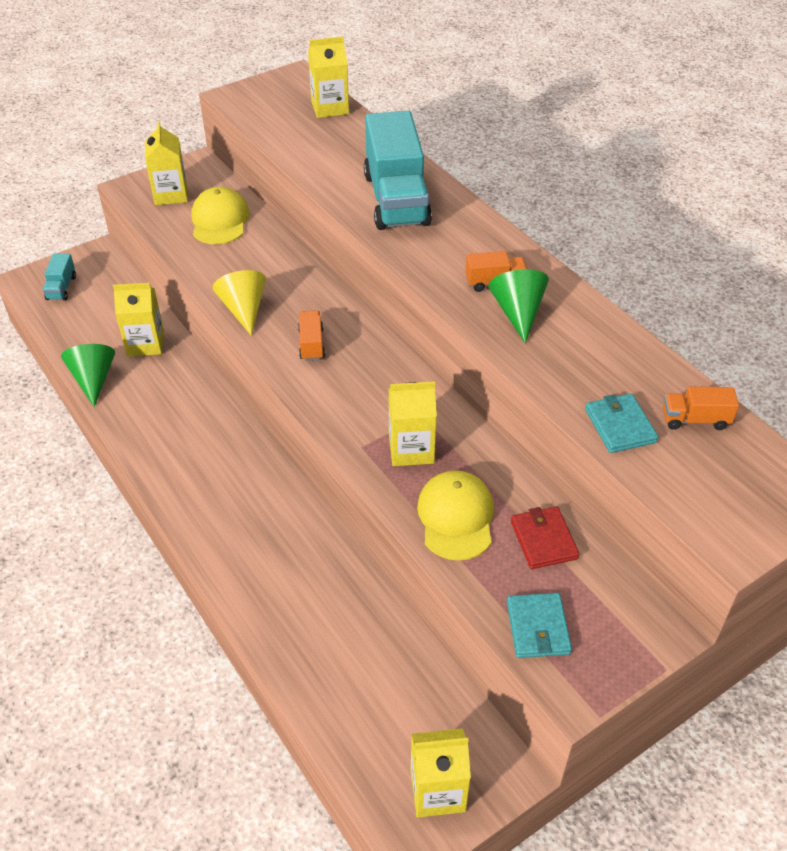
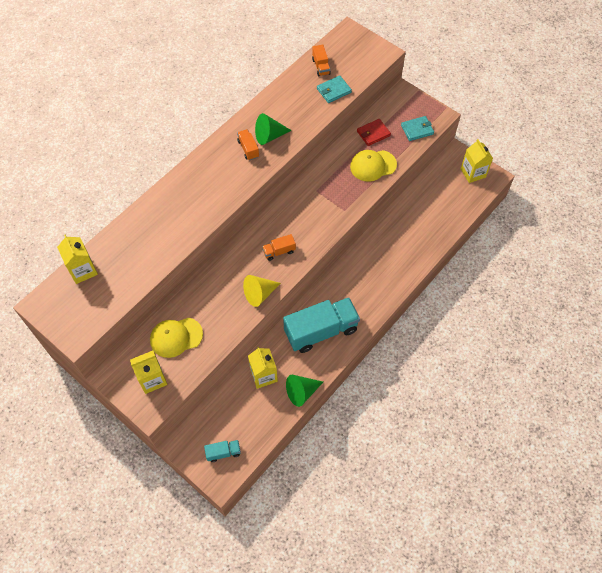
camera: 105 degrees left, 15 degrees up
(396, 199) = (184, 208): turquoise truck -> turquoise truck (321, 331)
(411, 449) = (339, 190): yellow carton -> none

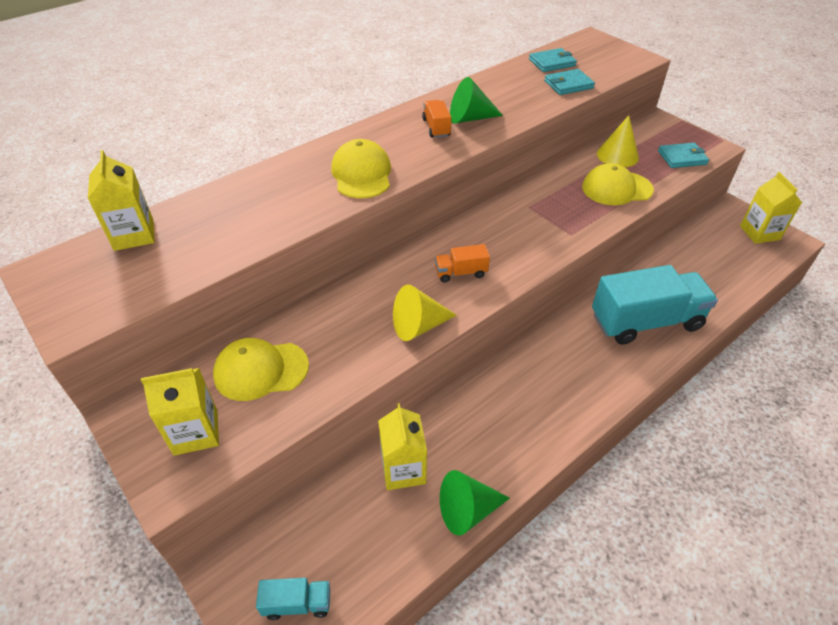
camera: 10 degrees right, 15 degrees down
(208, 199) = (361, 174): none -> yellow cap
(321, 66) = (552, 63): orange truck -> turquoise wallet
(321, 331) = (513, 412): turquoise truck -> turquoise truck (645, 322)
(373, 133) = (617, 155): red wallet -> yellow cone

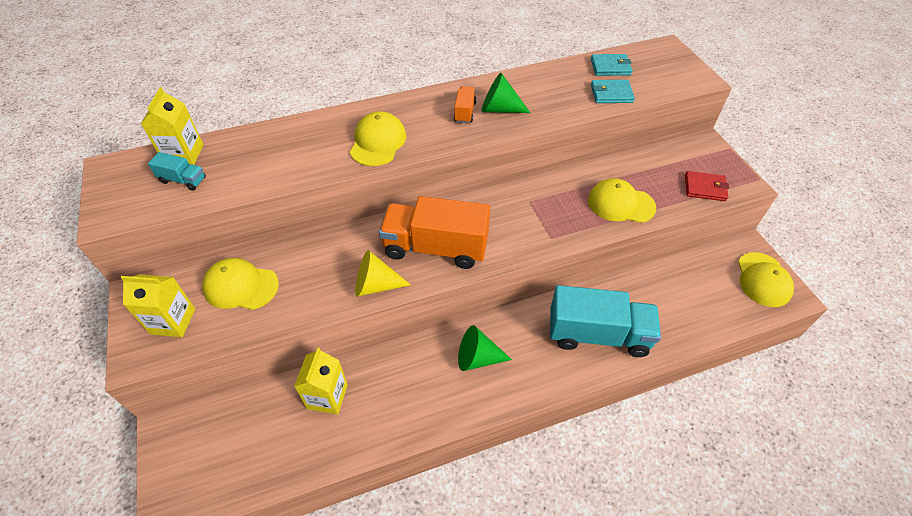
camera: 20 degrees right, 5 degrees up
(297, 603) = (202, 471): turquoise truck -> turquoise truck (183, 180)
(461, 273) = (436, 248): orange truck -> orange truck, size x2.26
(467, 510) = (358, 447): green cone -> green cone (478, 358)
(617, 155) = (642, 170): yellow cone -> none
(682, 158) = (704, 188): turquoise wallet -> red wallet
(759, 233) = (763, 279): yellow carton -> yellow cap

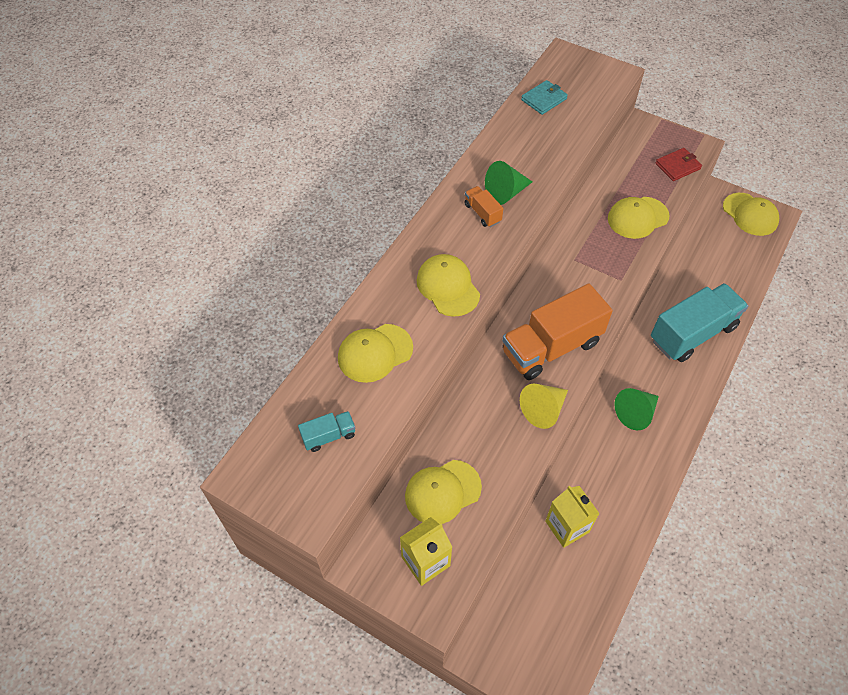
camera: 40 degrees left, 5 degrees up
(184, 154) = (294, 413): yellow carton -> none
(277, 151) = (375, 353): none -> yellow cap
(611, 94) = (571, 126): turquoise wallet -> none

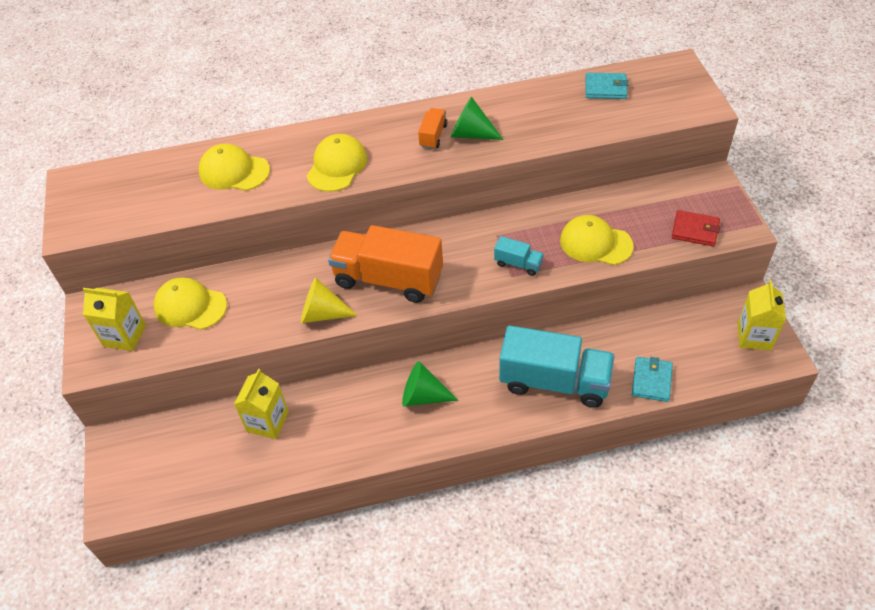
camera: 50 degrees right, 5 degrees down
(329, 436) = (141, 197): turquoise truck -> turquoise truck (518, 264)
(738, 286) = (651, 380): none -> turquoise wallet
(750, 214) = (754, 336): yellow cap -> yellow carton

